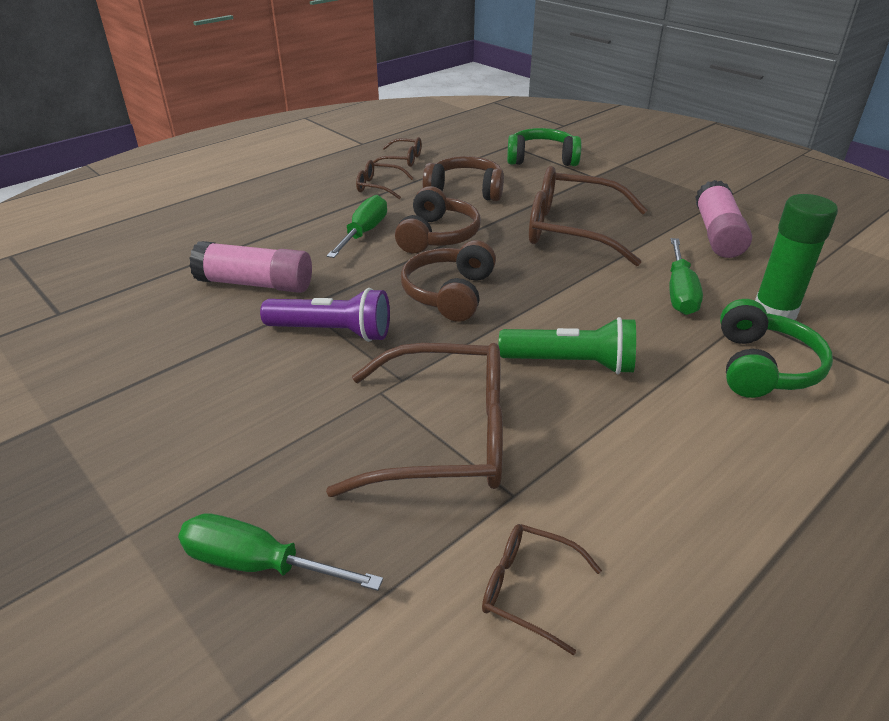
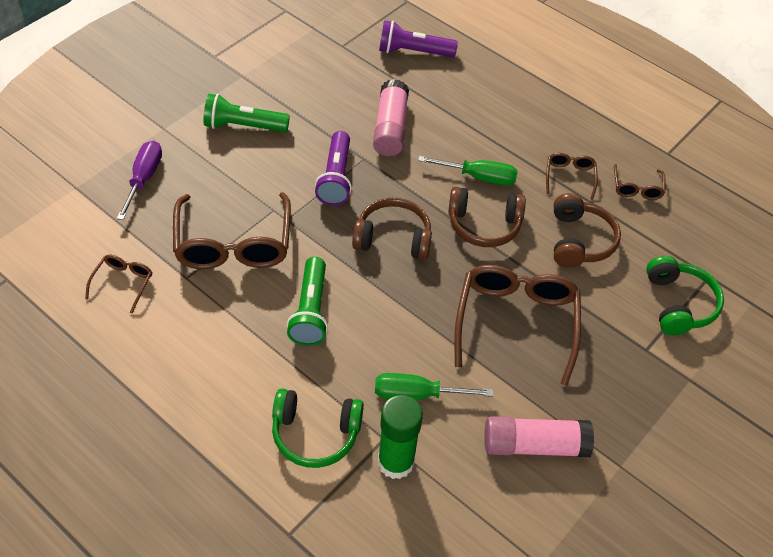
camera: 80 degrees right, 15 degrees up
(119, 258) = (413, 52): none -> purple flashlight
(179, 421) = (243, 126): none -> green flashlight
(259, 564) = (144, 179): green screwdriver -> purple screwdriver

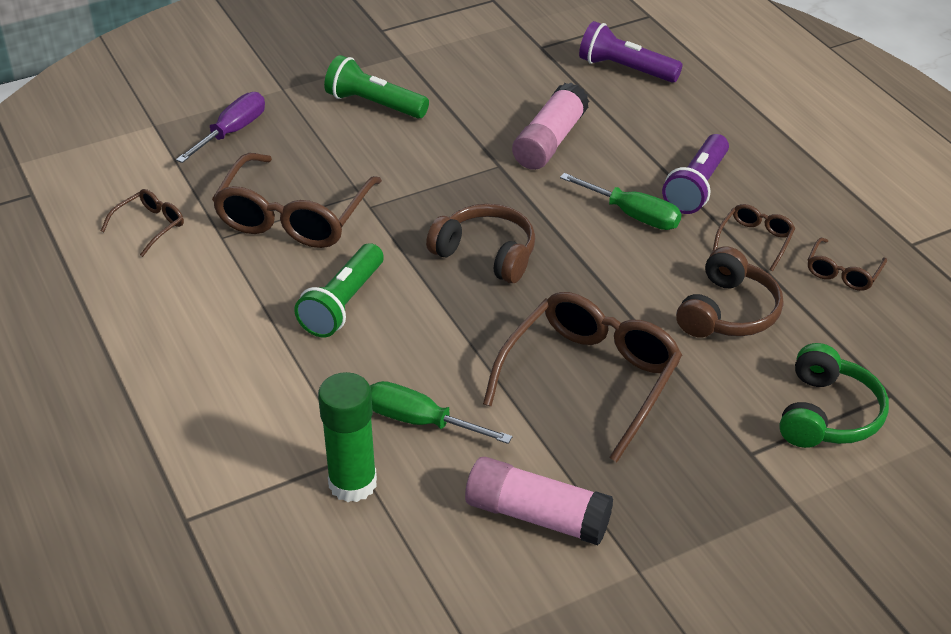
camera: 25 degrees right, 10 degrees down
(315, 434) = (275, 428): green headphones -> none
(335, 178) = (452, 178): purple flashlight -> purple flashlight (696, 187)
(484, 225) = (610, 266): brown headphones -> none

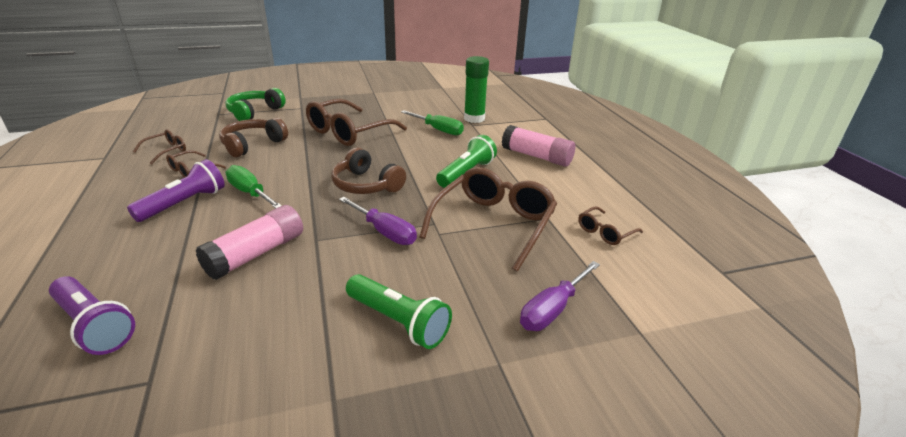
camera: 170 degrees left, 10 degrees down
(426, 186) = (384, 232): none -> purple screwdriver
(537, 515) = (402, 105): pink glue stick -> pink glue stick (536, 156)

